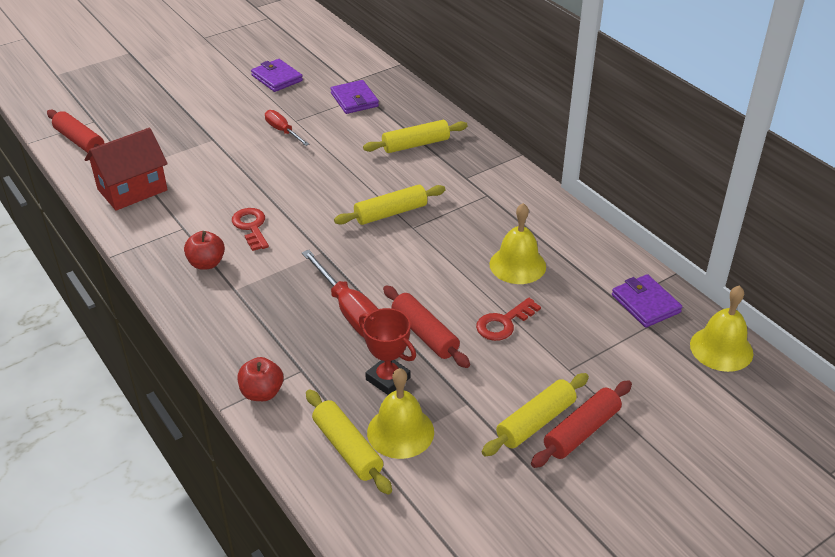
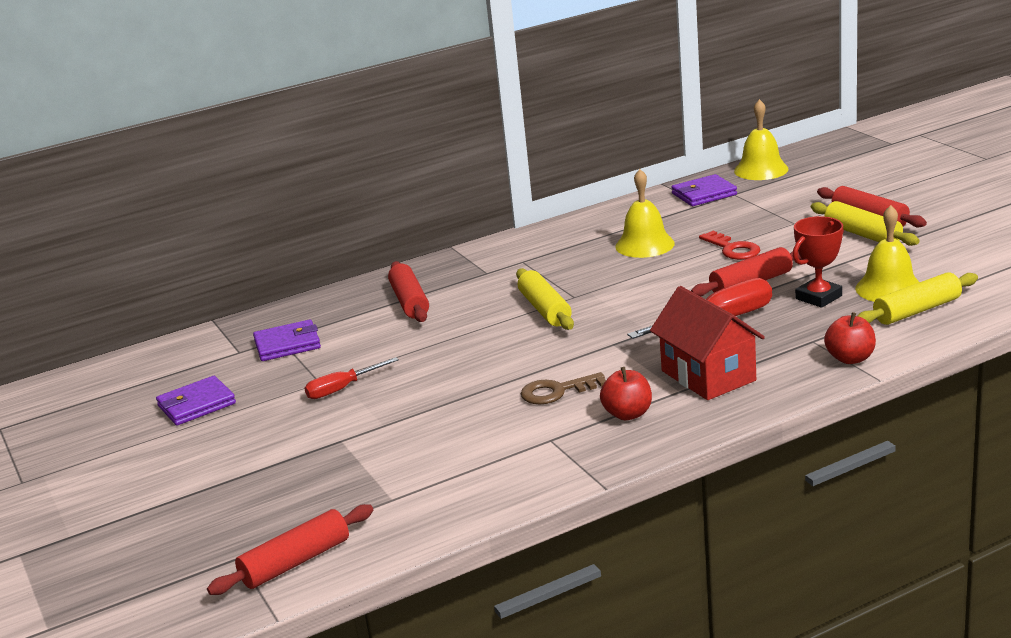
camera: 80 degrees left, 15 degrees down
(132, 190) = (450, 491): red house -> red house (708, 376)
(251, 227) = (557, 391): red key -> brown key
(415, 144) = (409, 302): yellow rolling pin -> red rolling pin

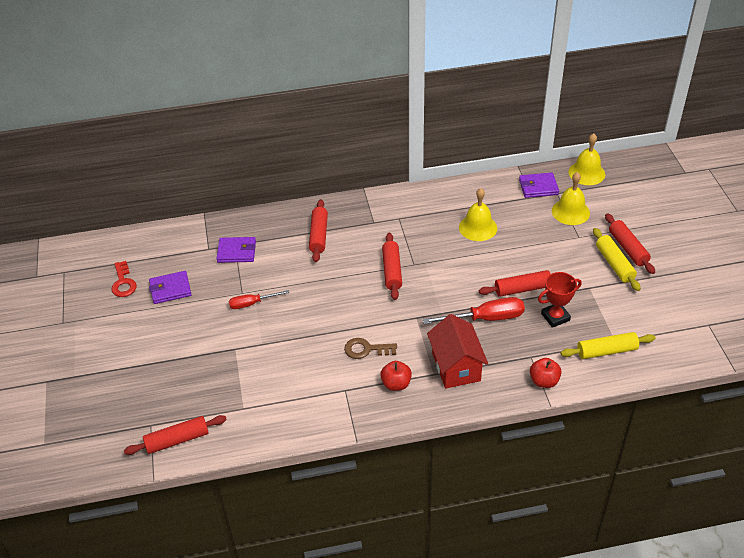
camera: 15 degrees right, 20 degrees up
(545, 309) = (392, 271): yellow rolling pin -> red rolling pin
(733, 249) = (528, 251): red key -> red key (123, 283)
(889, 288) = (601, 323): yellow bell -> yellow bell (570, 212)

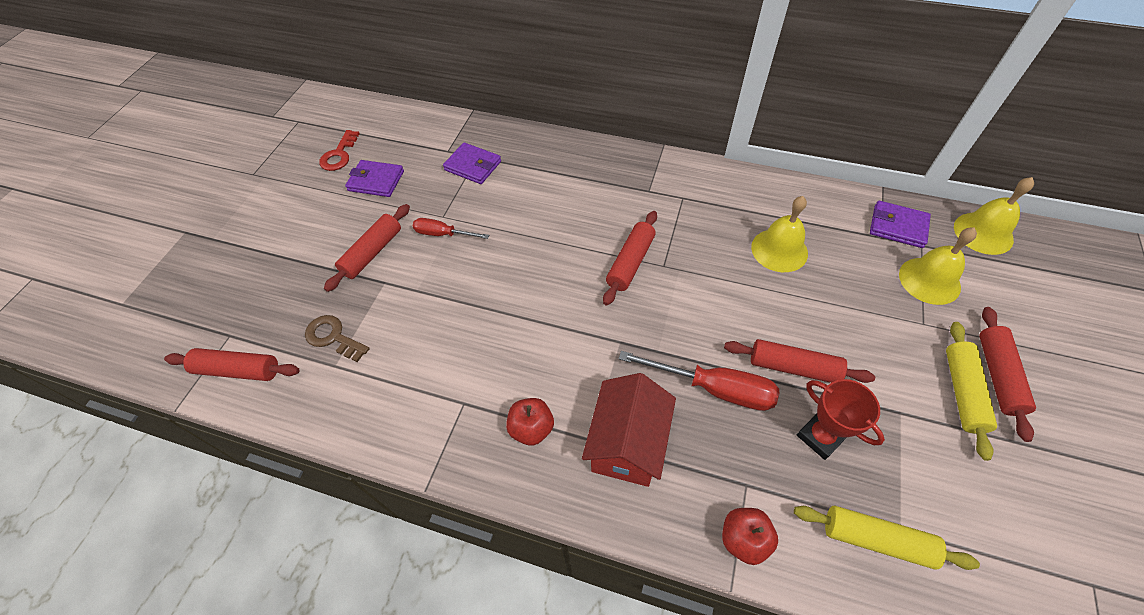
camera: 30 degrees right, 10 degrees up
(318, 235) = (574, 182): red rolling pin -> red rolling pin (372, 252)
(366, 349) = (528, 357): brown key -> brown key (333, 337)
(555, 317) = (820, 436): red trophy -> red trophy turned 45 degrees clockwise

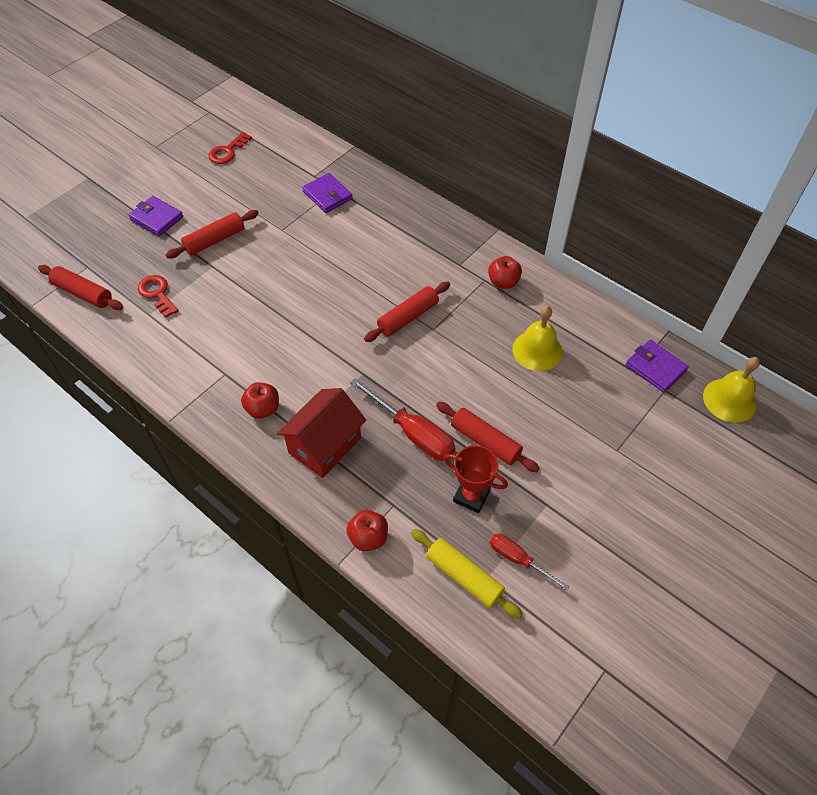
camera: 20 degrees right, 0 degrees up
(333, 337) = (157, 294): brown key -> red key
(376, 181) = (245, 183): purple wallet -> purple wallet (157, 218)
(443, 234) = (275, 244): red screwdriver -> red screwdriver (518, 559)
(702, 194) = (503, 282): none -> red apple
(820, 436) = (471, 496): red trophy -> red trophy turned 45 degrees counterclockwise
(929, 280) = (649, 420): yellow bell -> none
(962, 392) = (609, 510): yellow rolling pin -> none
(998, 375) = (648, 510): red rolling pin -> none

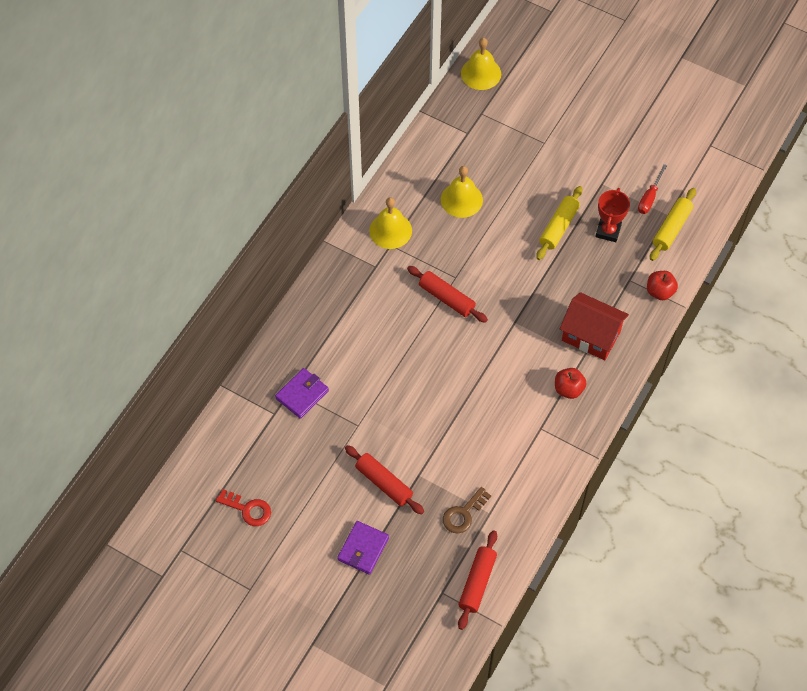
camera: 100 degrees left, 5 degrees up
(157, 294) = (463, 514): red key -> brown key
(413, 432) = (563, 277): red screwdriver -> none
(485, 441) = (559, 227): red rolling pin -> yellow rolling pin
(503, 282) = (390, 230): red apple -> yellow bell
(655, 368) = (461, 119): purple wallet -> none

